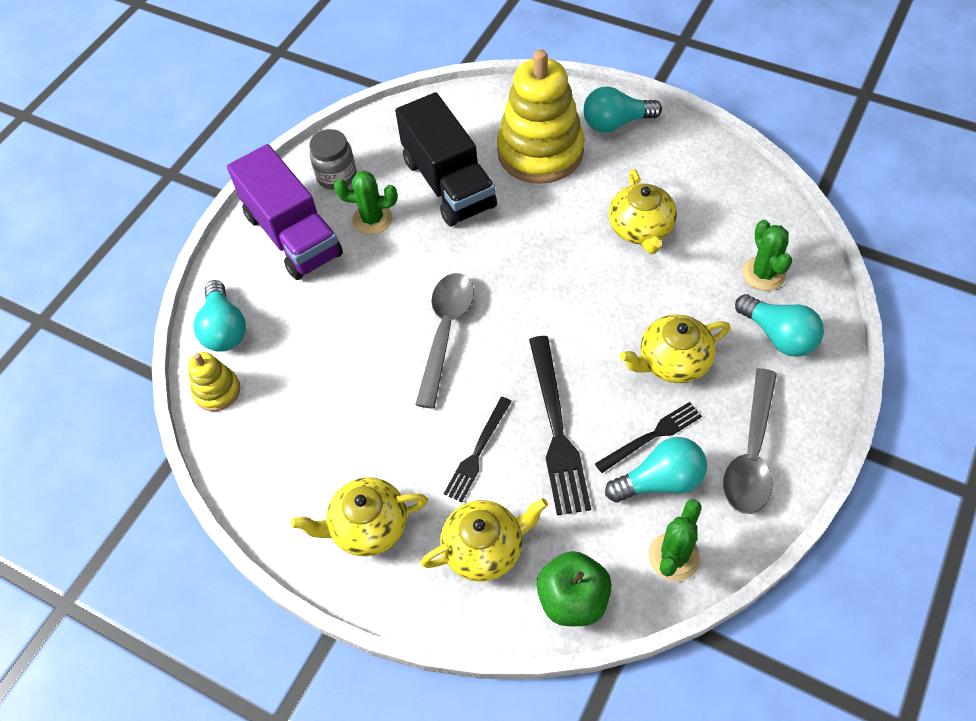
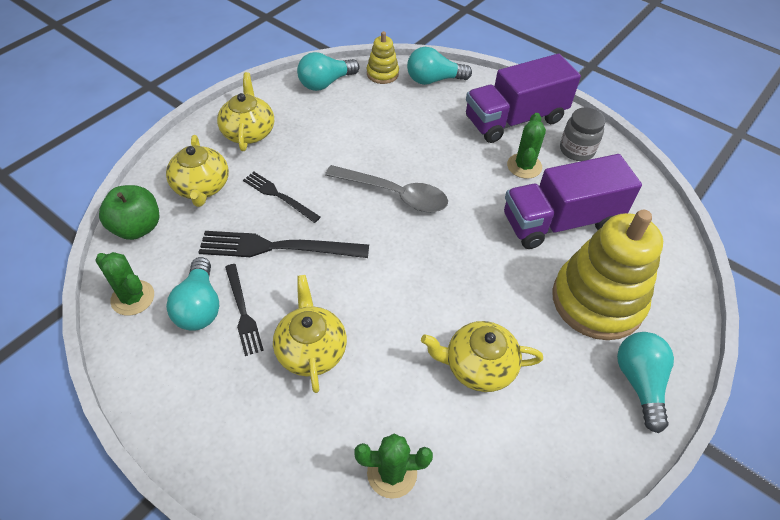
camera: 95 degrees right, 5 degrees down
(448, 183) = (560, 221): black truck -> purple truck
(751, 453) = (191, 386): grey spoon -> none
(778, 336) = (307, 459): turquoise light bulb -> turquoise light bulb (325, 83)

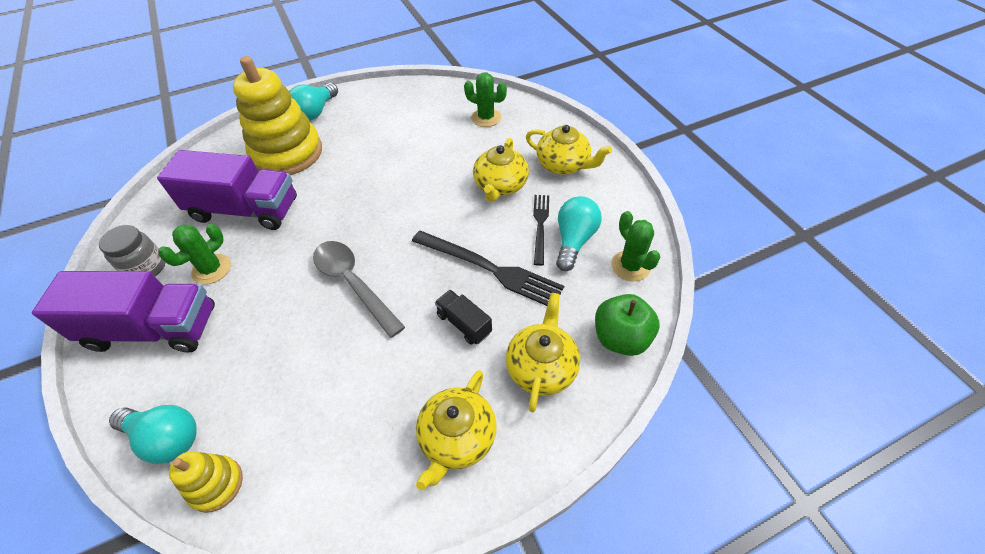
camera: 150 degrees left, 0 degrees up
(279, 196) = (464, 323): black fork -> black truck
(325, 83) = (305, 500): turquoise light bulb -> none
(478, 366) = (399, 145): yellow teapot -> yellow teapot (563, 165)

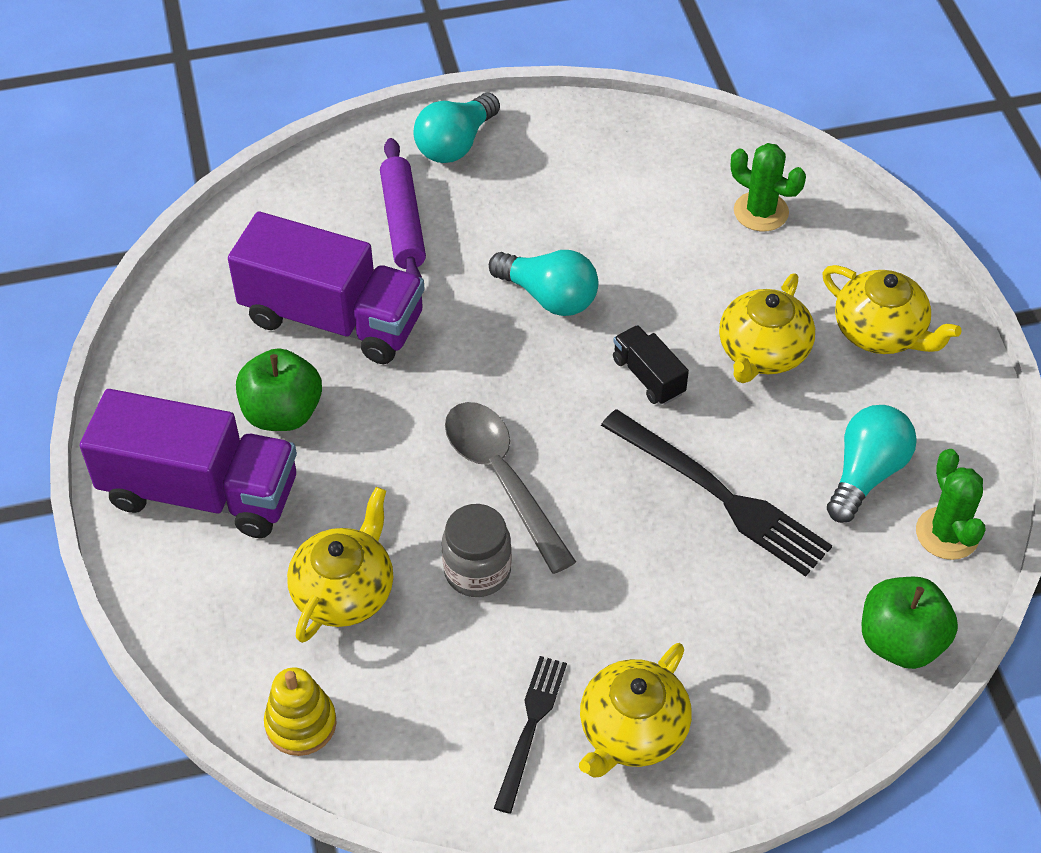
camera: 10 degrees right, 0 degrees up
(146, 268) = (182, 392): grey jar -> grey jar (477, 571)
(166, 438) = (231, 651): turquoise light bulb -> turquoise light bulb (549, 297)
(211, 269) = (282, 413): green cactus -> green apple
(287, 153) = (403, 222): yellow stacking toy -> purple rolling pin
(464, 323) = (665, 574): black truck -> black truck (648, 376)
(540, 226) = (815, 437): black fork -> black fork (530, 727)
(541, 367) = (771, 660): yellow teapot -> yellow teapot (344, 591)

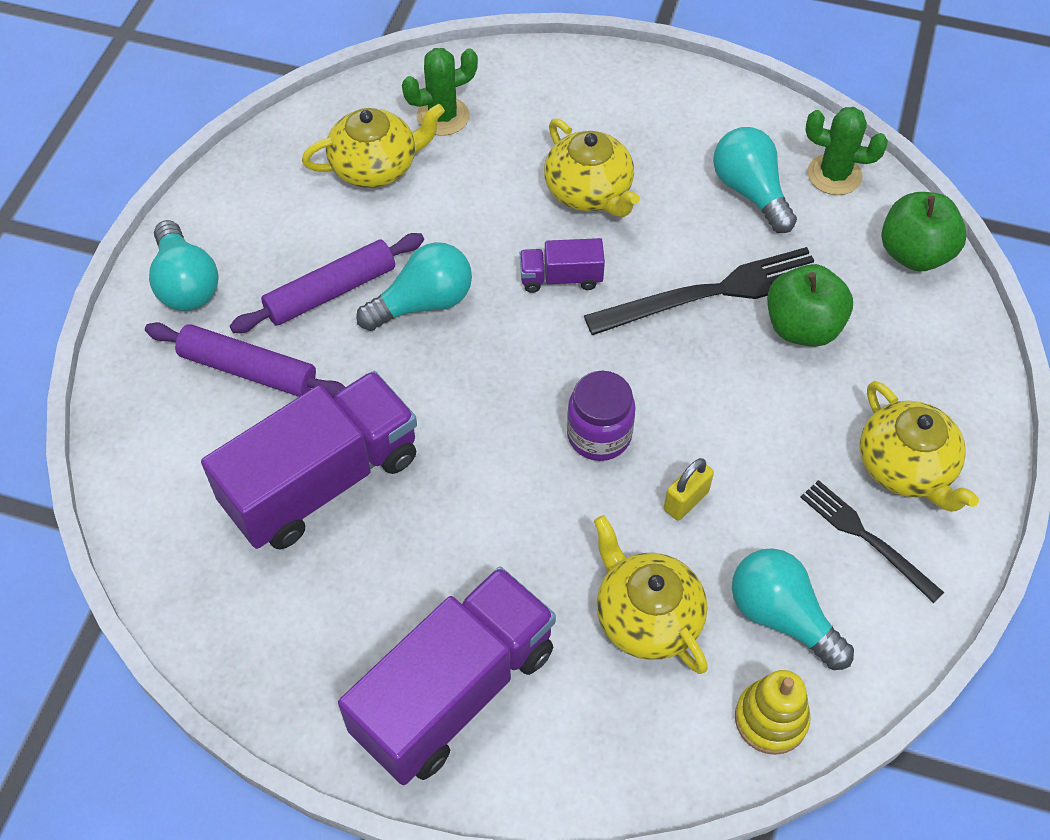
camera: 60 degrees left, 5 degrees up
(282, 413) = (407, 576): green apple -> green apple (802, 327)
(406, 691) = (781, 616): none -> turquoise light bulb
(477, 571) = (686, 501): grey jar -> yellow padlock
(501, 478) = (599, 435): grey spoon -> purple jar
(515, 233) = (331, 292): none -> purple rolling pin
(648, 376) = (561, 278): black truck -> purple truck
(880, 332) = (621, 111): yellow teapot -> yellow teapot (376, 166)

